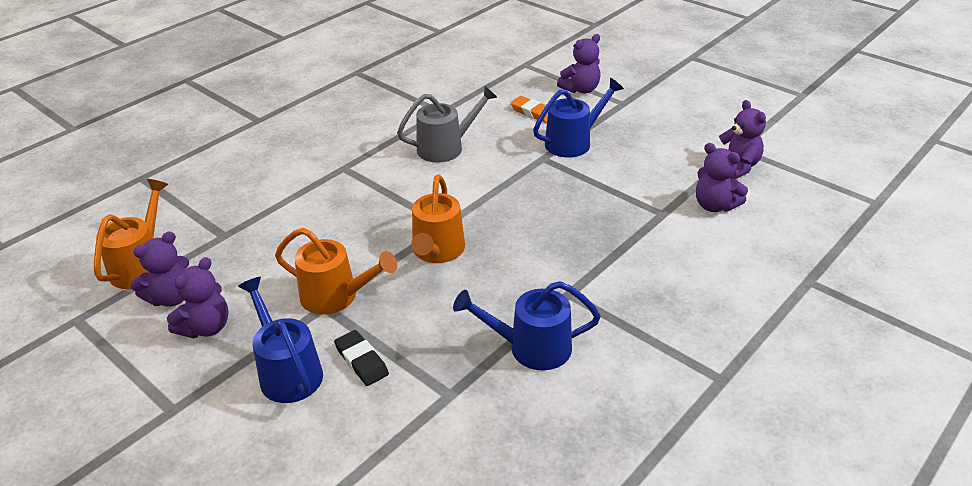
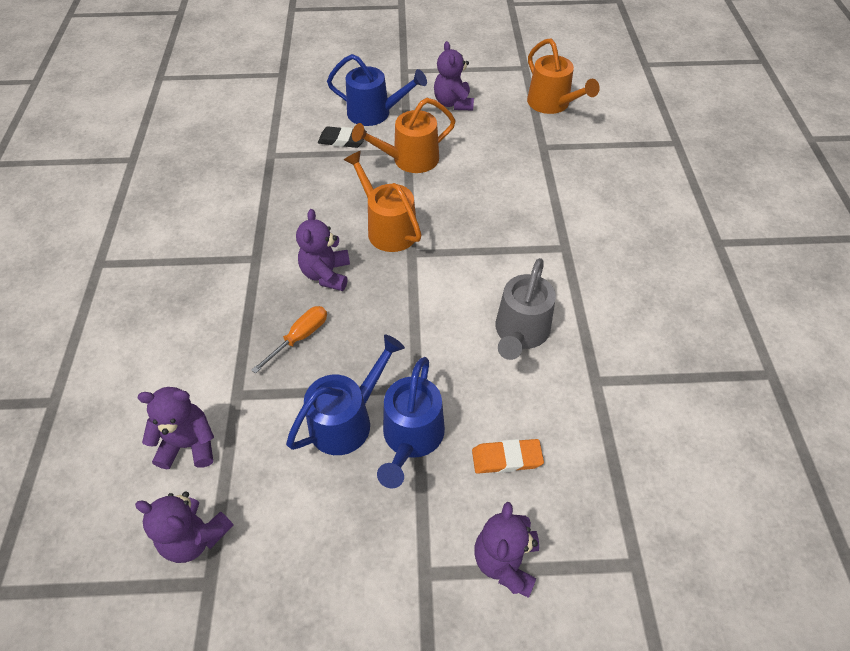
camera: 135 degrees right, 15 degrees up
(171, 297) = (500, 102): purple teddy bear -> purple teddy bear (326, 274)
(531, 348) = (247, 206): blue watering can -> blue watering can (347, 420)
(588, 220) = (300, 337): none -> orange screwdriver

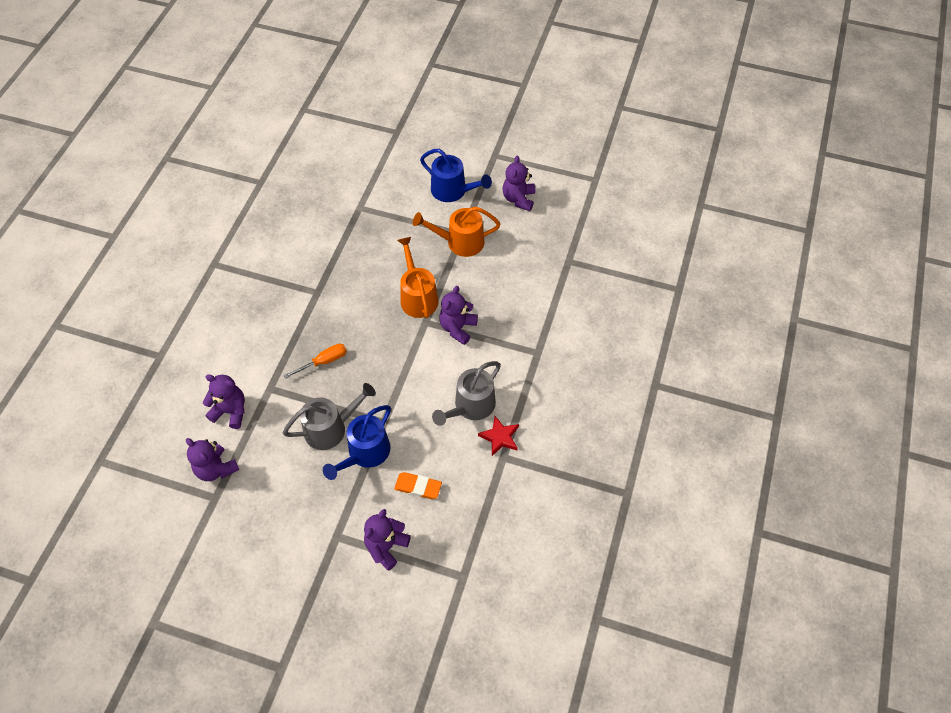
camera: 20 degrees right, 5 degrees up
(326, 274) = (360, 320): purple teddy bear -> purple teddy bear (458, 328)
(342, 140) = (417, 209): black eraser -> none
(347, 420) = (331, 428): blue watering can -> grey watering can
(552, 104) = (598, 223): orange watering can -> none
(577, 358) = (500, 437): none -> red star

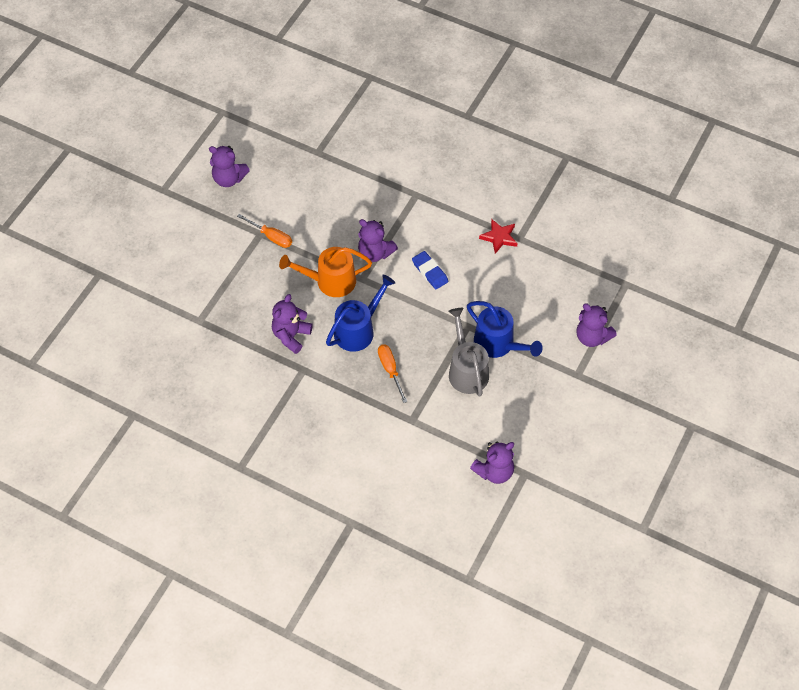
camera: 80 degrees left, 0 degrees up
(230, 411) = (432, 456): purple teddy bear -> purple teddy bear (291, 336)
(418, 487) = (538, 306): orange eraser -> none
(444, 378) = (430, 272): none -> blue eraser
(453, 191) = (201, 233): blue watering can -> blue watering can (358, 330)
(460, 242) = (271, 237): orange watering can -> orange screwdriver
(471, 406) = (464, 255): grey watering can -> none

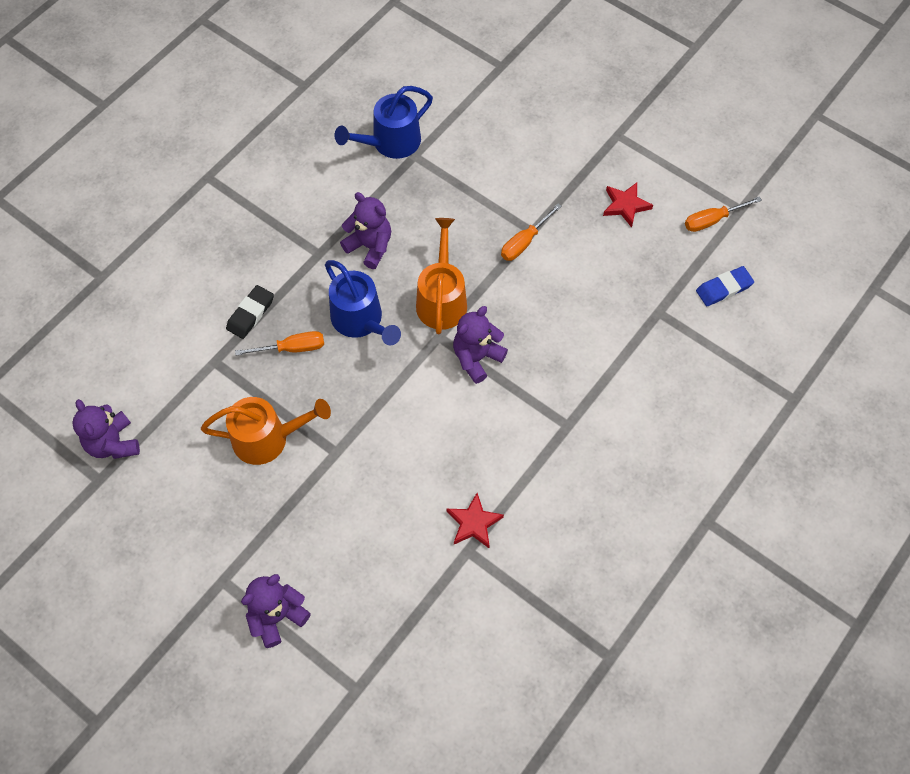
camera: 100 degrees right, 5 degrees up
(229, 179) = (625, 205): purple teddy bear -> red star
(234, 127) = (712, 220): none -> orange screwdriver
(366, 404) = (250, 314): none -> black eraser
(430, 272) = (433, 420): blue eraser -> blue eraser (724, 288)
(466, 370) = (268, 438): grey watering can -> orange watering can
(498, 344) = (297, 486): blue watering can -> blue watering can (390, 143)

